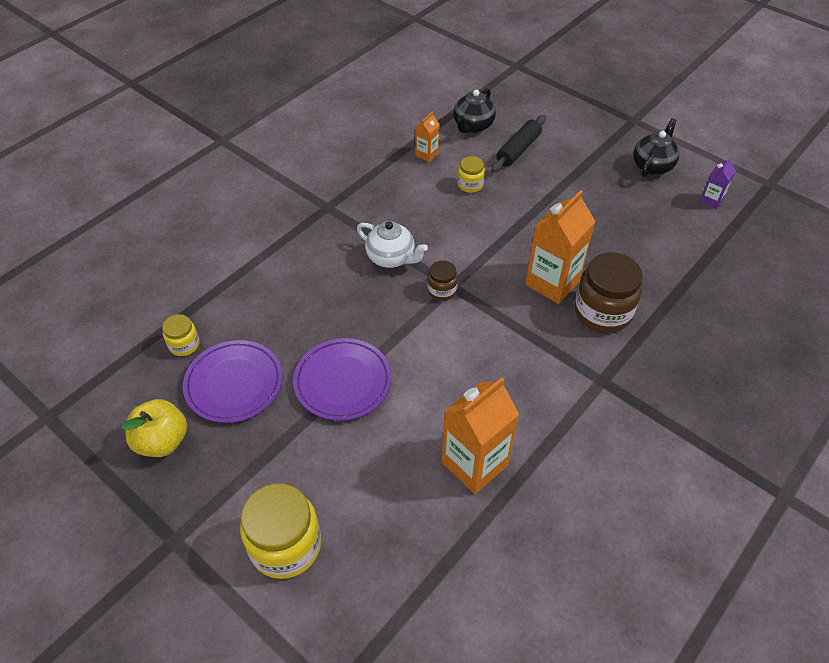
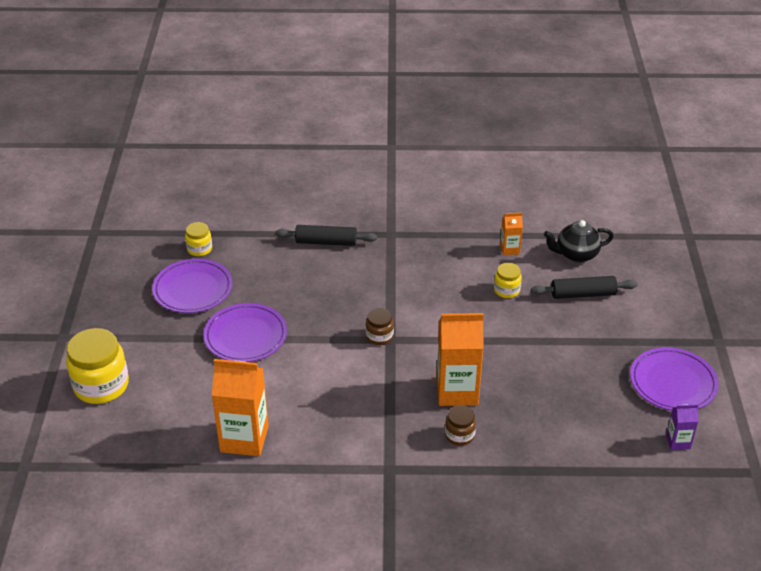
camera: 50 degrees right, 10 degrees down
(162, 441) = (122, 288): yellow apple -> none
(287, 252) = (326, 242): none -> black rolling pin
(391, 258) = (380, 294): white teapot -> none
(602, 312) = (459, 435): brown jar -> brown jar, size x0.52
(652, 166) = (673, 383): black teapot -> purple plate

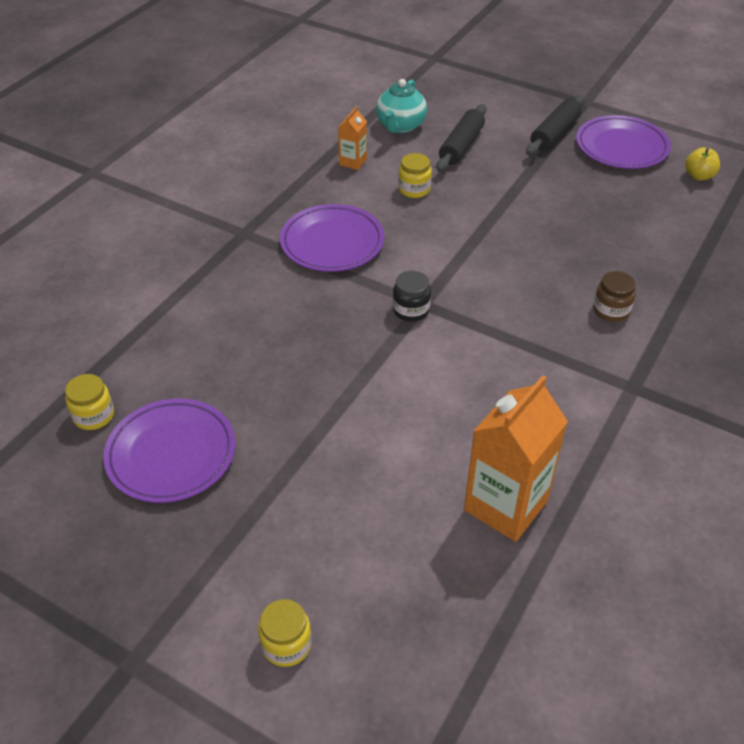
camera: 60 degrees left, 5 degrees up
(101, 385) = (286, 644): yellow jar -> yellow jar, size x0.52
(245, 336) = (313, 432): purple plate -> purple plate (332, 243)
(326, 242) = (204, 290): black rolling pin -> black rolling pin (554, 133)
(379, 336) = (411, 310): brown jar -> black jar
(457, 391) = (542, 285): orange carton -> none
(576, 254) = (400, 126): black teapot -> turquoise teapot
(678, 441) = (699, 176): purple carton -> yellow apple

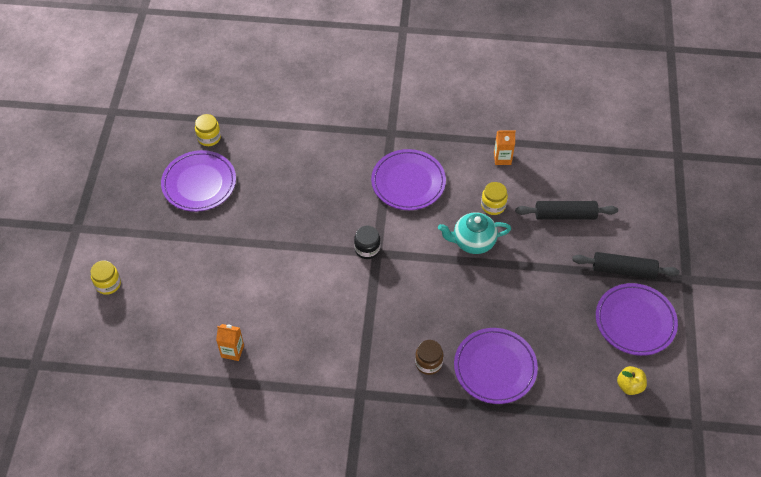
camera: 65 degrees right, 10 degrees up
(400, 126) = (565, 169): turquoise teapot -> turquoise teapot (473, 242)
(505, 505) = (232, 351): orange carton -> orange carton, size x0.49
(639, 259) = (495, 367): none -> purple plate

